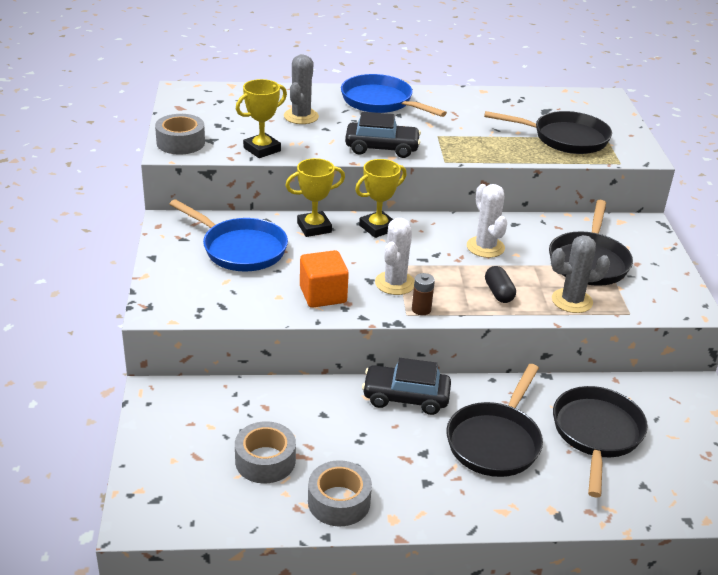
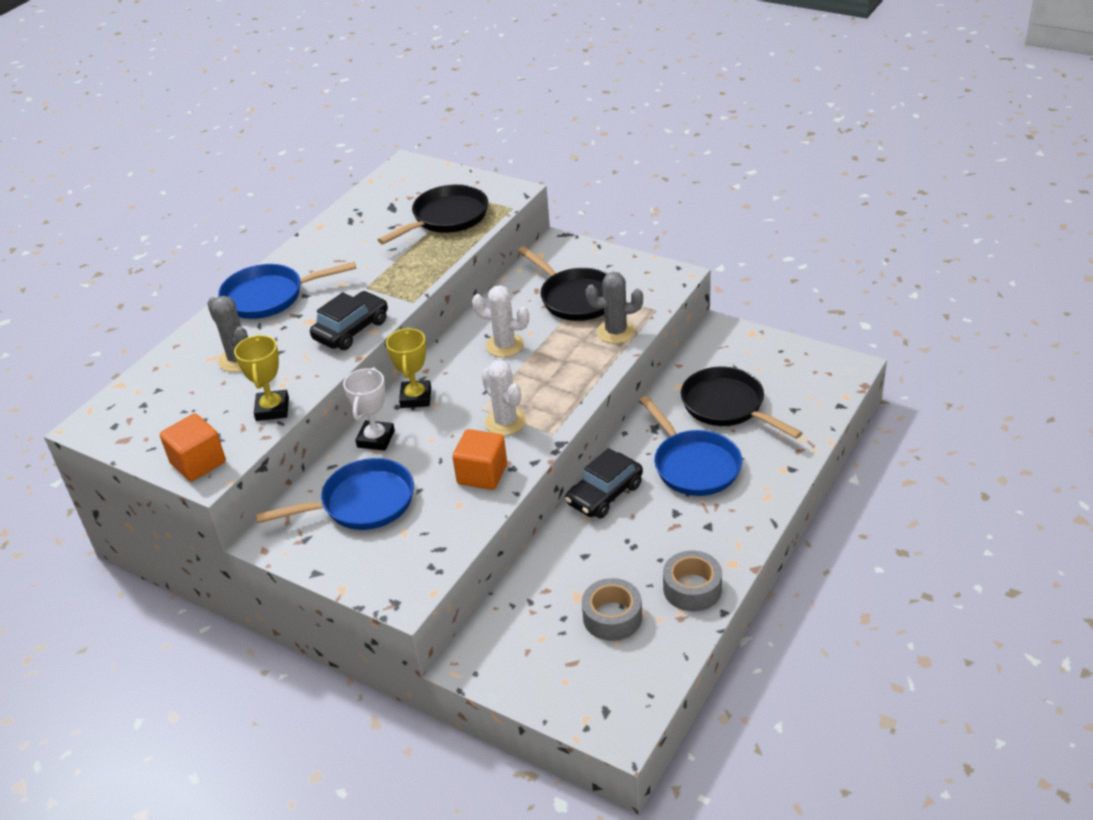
camera: 50 degrees left, 5 degrees up
(181, 142) = (198, 463): grey tape -> orange cube
(314, 227) = (376, 439): yellow trophy -> white trophy
(421, 309) = (554, 422): brown battery -> none
(495, 441) = (693, 465): black pan -> blue pan
(498, 293) = (571, 367): black capsule -> none
(572, 301) = (616, 332): grey cactus -> grey cactus turned 60 degrees clockwise

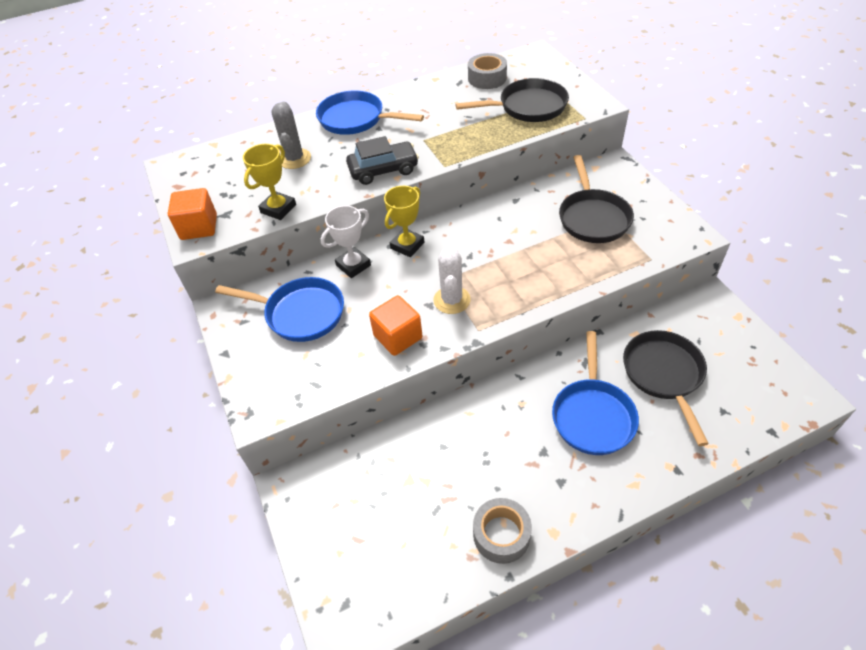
camera: 35 degrees right, 10 degrees up
(505, 345) = (505, 233): white cactus -> none
(604, 494) = (501, 400): black car -> none
(612, 617) = (419, 518): grey tape -> grey tape (487, 78)
(616, 332) = (601, 263): grey cactus -> none

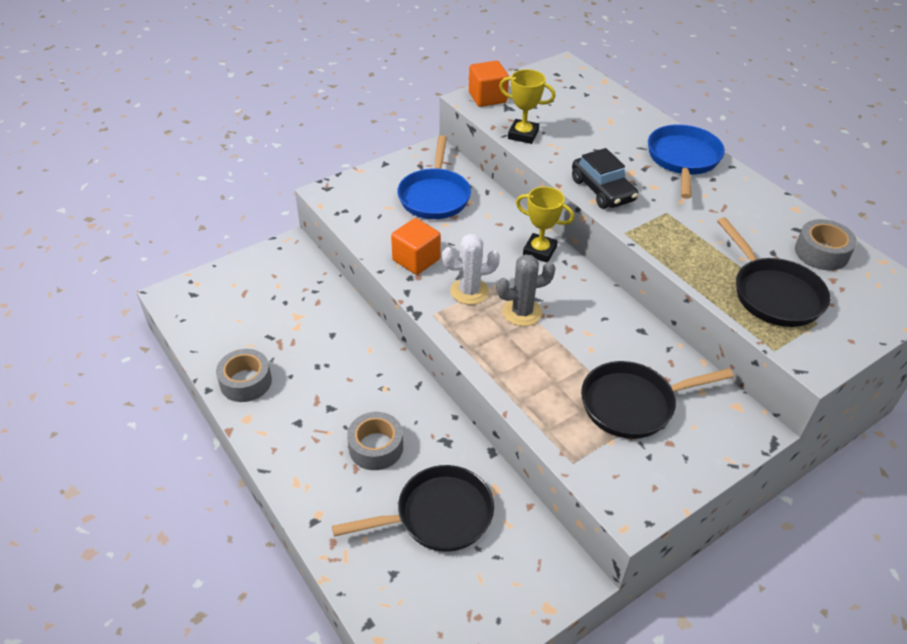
camera: 75 degrees right, 5 degrees down
(294, 159) = (599, 131): grey cactus -> grey cactus (522, 312)
(353, 265) = (502, 218): white trophy -> none
(592, 415) = (376, 447): blue pan -> grey tape

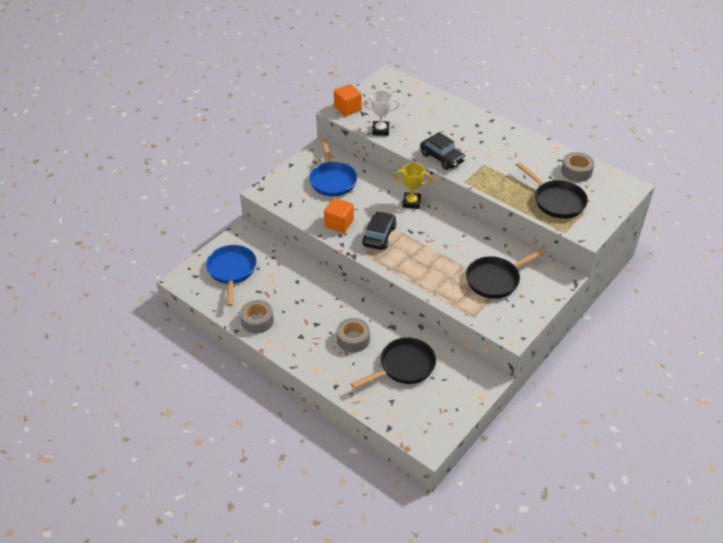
camera: 15 degrees left, 0 degrees up
(469, 291) = (379, 236): white cactus -> black car
(522, 312) = (415, 242): grey cactus -> none
(523, 135) = (380, 130): yellow trophy -> white trophy
(683, 159) = (483, 128): blue pan -> blue pan (232, 271)

